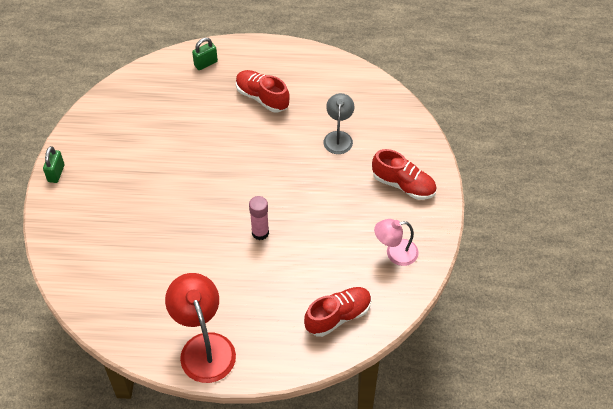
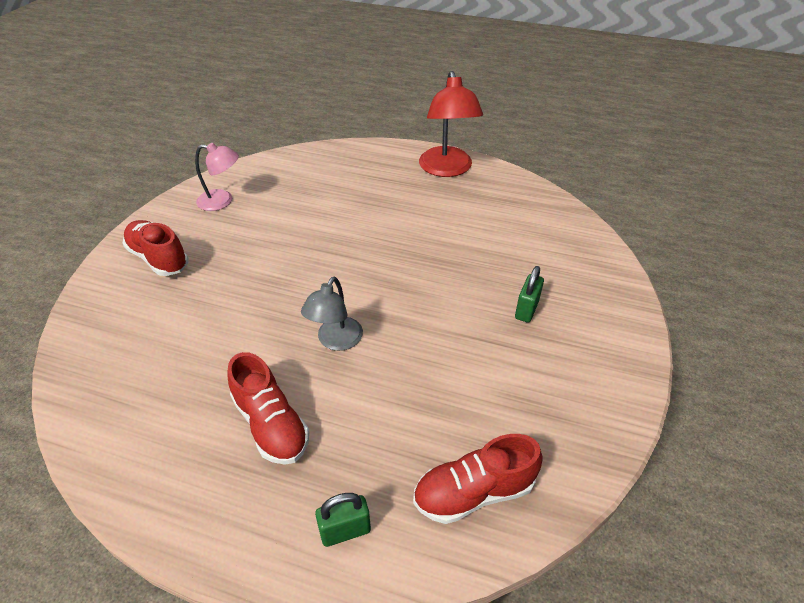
camera: 165 degrees left, 10 degrees down
(56, 173) = (630, 366): green padlock -> green padlock (526, 310)
(260, 232) = (357, 243): pink glue stick -> none
(338, 137) = (194, 331): grey lamp -> grey lamp (336, 341)
(338, 316) = (311, 168): red shoe -> red shoe (473, 492)

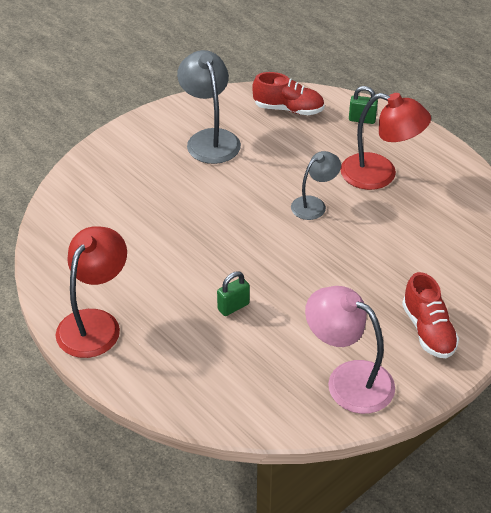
camera: 150 degrees left, 0 degrees up
(222, 201) = (348, 380): pink lamp -> pink lamp, size x1.63
(271, 424) = (380, 175): red shoe -> red lamp
(526, 310) = (169, 173): green padlock -> green padlock (233, 307)
(529, 378) = (210, 139): none -> grey lamp

